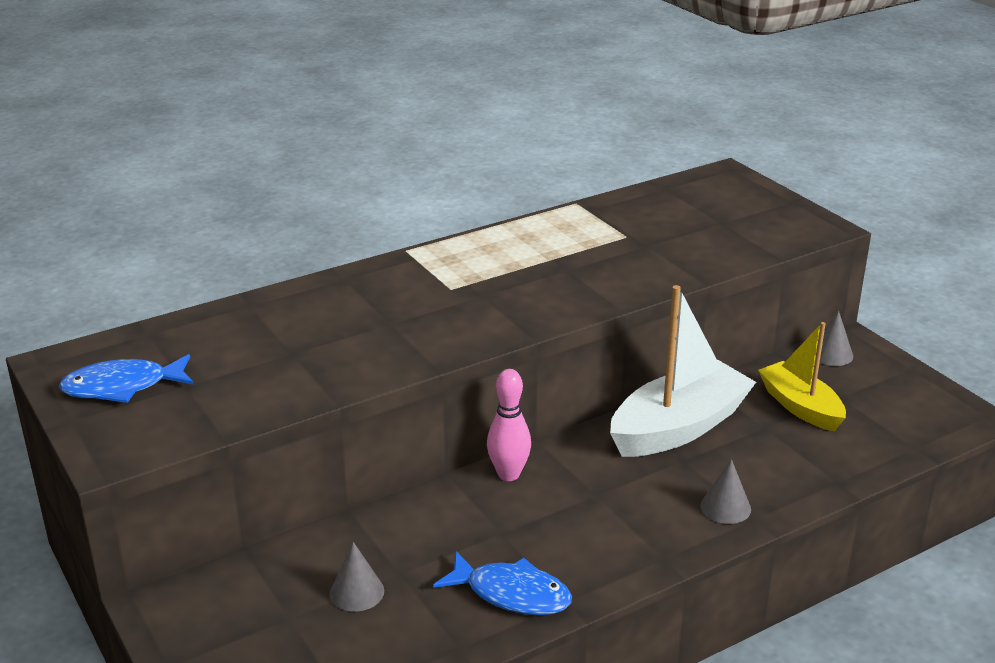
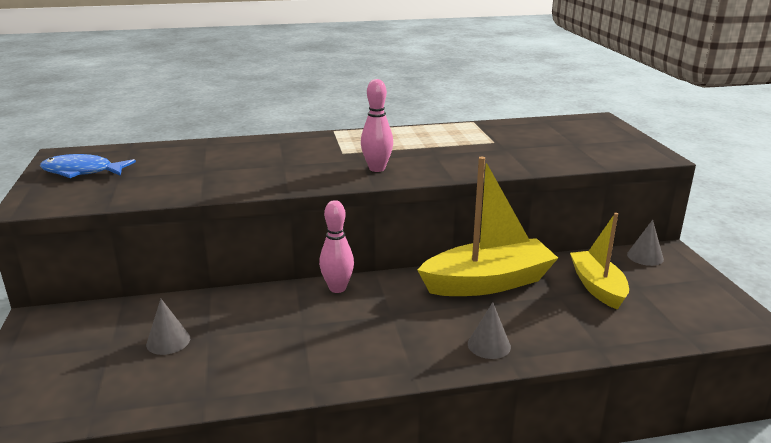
camera: 20 degrees right, 5 degrees down
(511, 594) = (274, 369): blue fish -> none
(515, 307) = (377, 169): none -> pink bowling pin
(679, 427) = (488, 283): white boat -> yellow boat

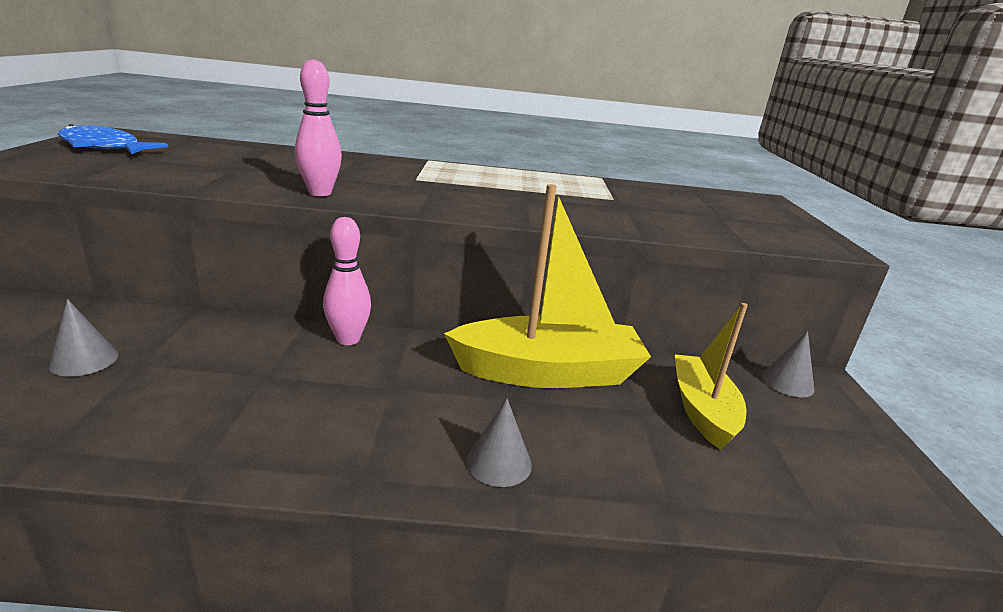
camera: 10 degrees right, 0 degrees up
(377, 169) = (441, 198): pink bowling pin -> pink bowling pin (320, 193)

